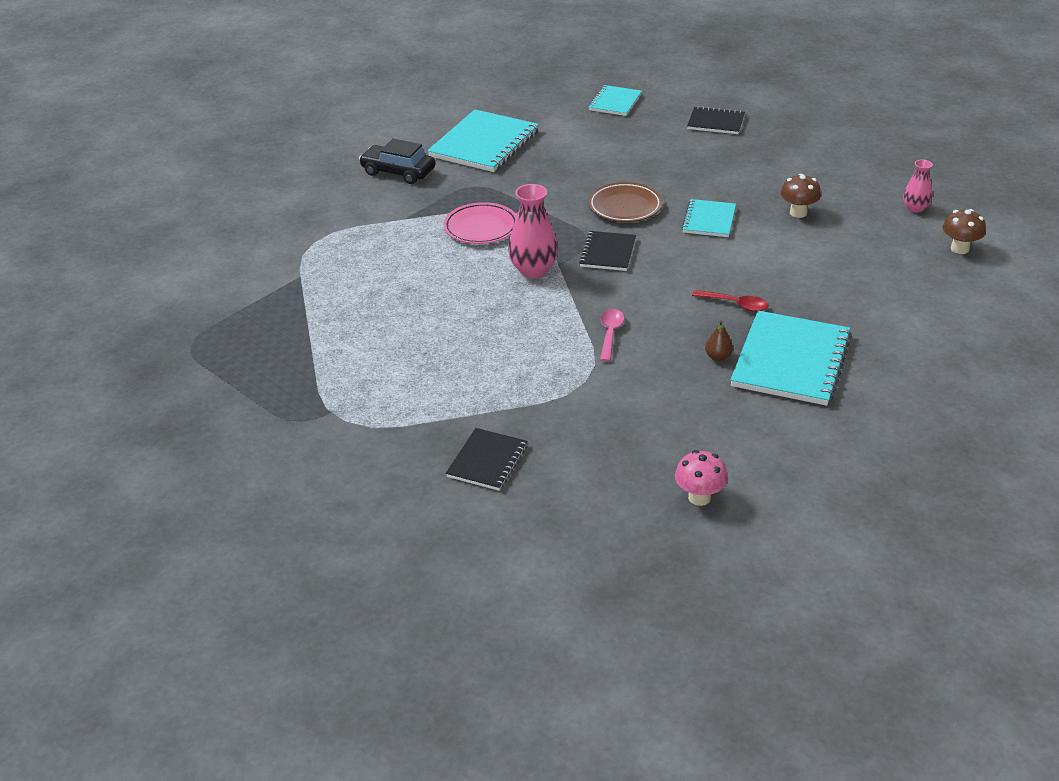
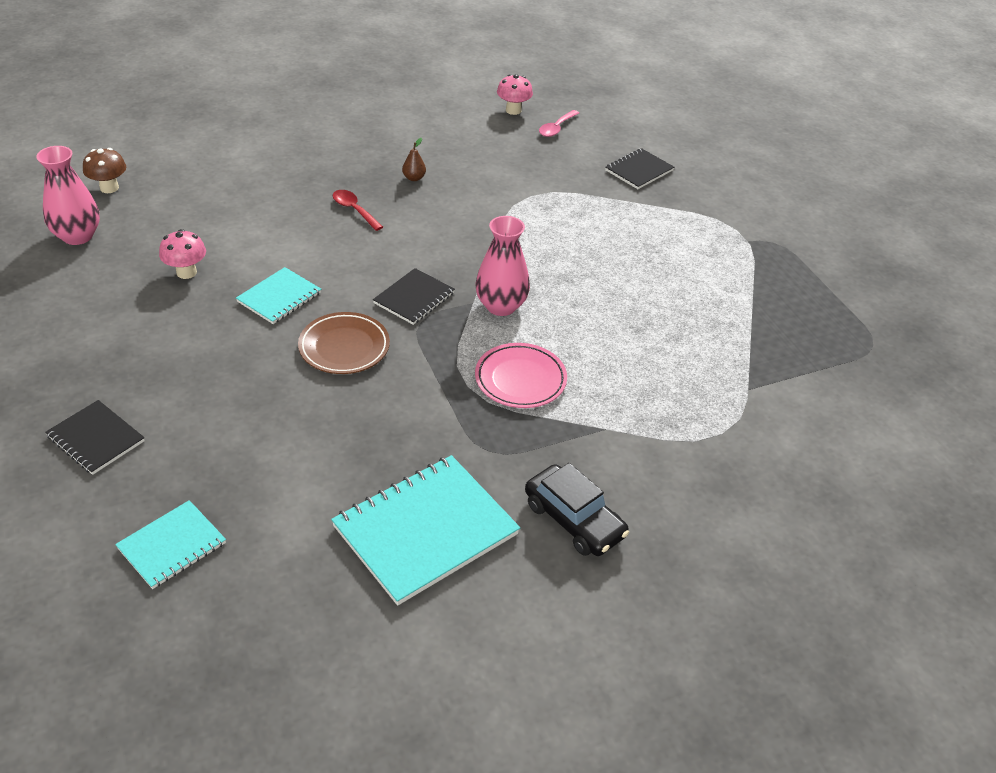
camera: 160 degrees left, 5 degrees up
(610, 334) = (480, 223): pink spoon -> pink spoon (556, 128)
(791, 361) = (364, 158): turquoise notebook -> none
(798, 213) = (186, 272): brown mushroom -> pink mushroom
(915, 208) = (77, 236): pink vase -> pink vase, size x1.69

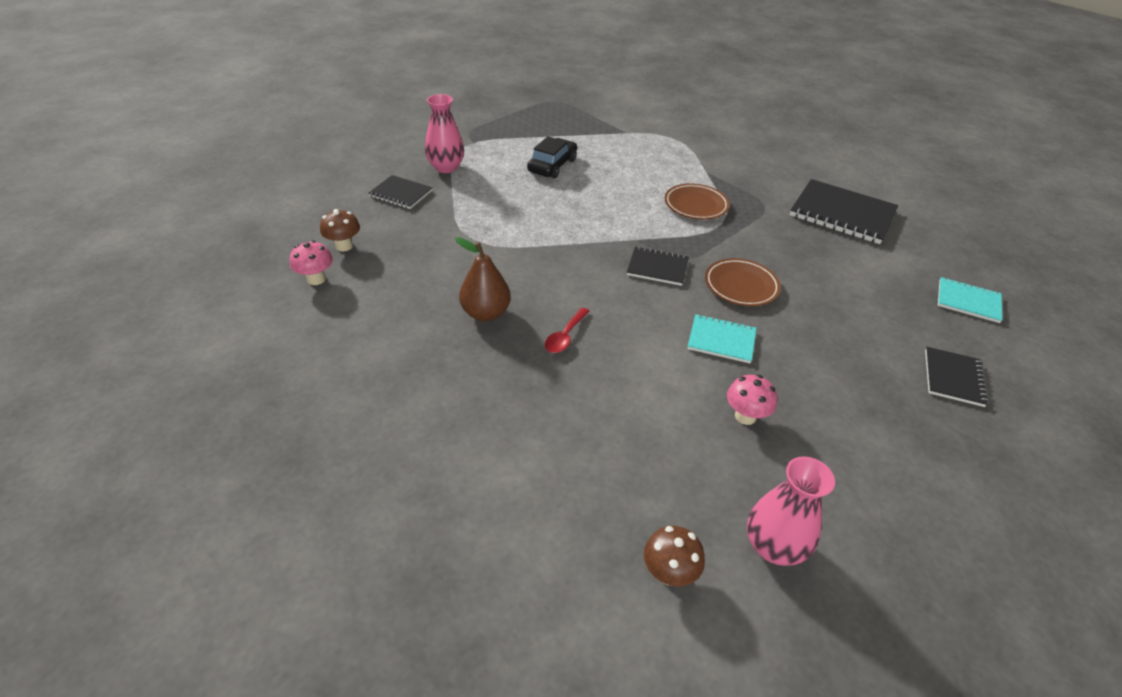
camera: 110 degrees left, 0 degrees up
(414, 178) = (485, 313): brown pear -> brown pear, size x1.99
(425, 530) = (842, 214): turquoise notebook -> black notebook
(501, 306) = (631, 226): pink vase -> pink vase (446, 167)
(520, 379) = (695, 205): pink plate -> brown plate
(556, 128) = (344, 246): pink spoon -> brown mushroom
(574, 519) = (779, 171): black car -> black car (552, 166)

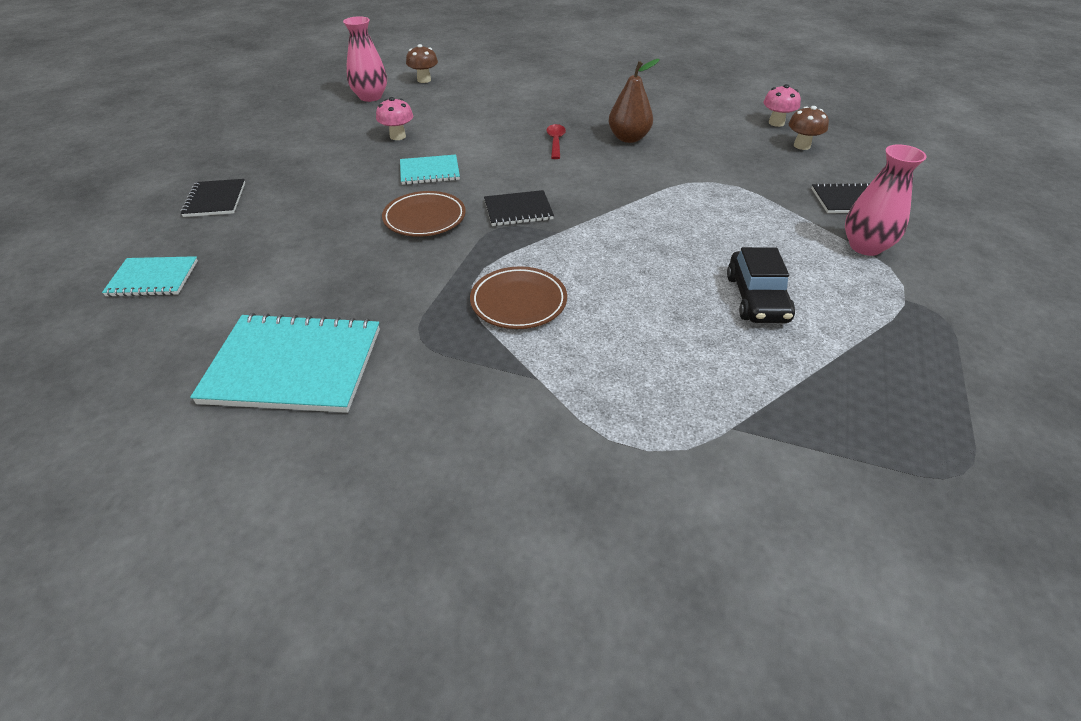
camera: 155 degrees right, 0 degrees up
(842, 214) = (294, 365): black notebook -> turquoise notebook

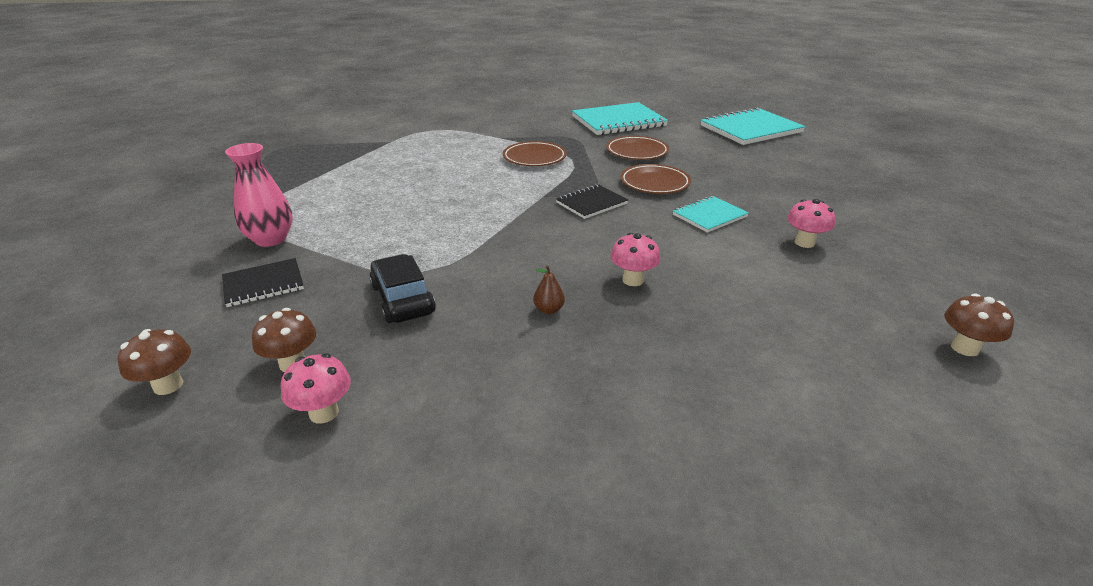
camera: 155 degrees right, 10 degrees down
(153, 278) = (750, 129): turquoise notebook -> turquoise notebook, size x1.80
(215, 200) = (818, 163): black notebook -> none
(370, 97) = (950, 289): pink vase -> none
(373, 275) = (637, 152): none -> brown plate
(555, 142) = (633, 280): red spoon -> pink mushroom
(629, 138) = (549, 310): brown pear -> brown pear, size x0.50
(757, 298) = (376, 188): black car -> black car (402, 299)
(876, 151) = (168, 385): none -> brown mushroom

